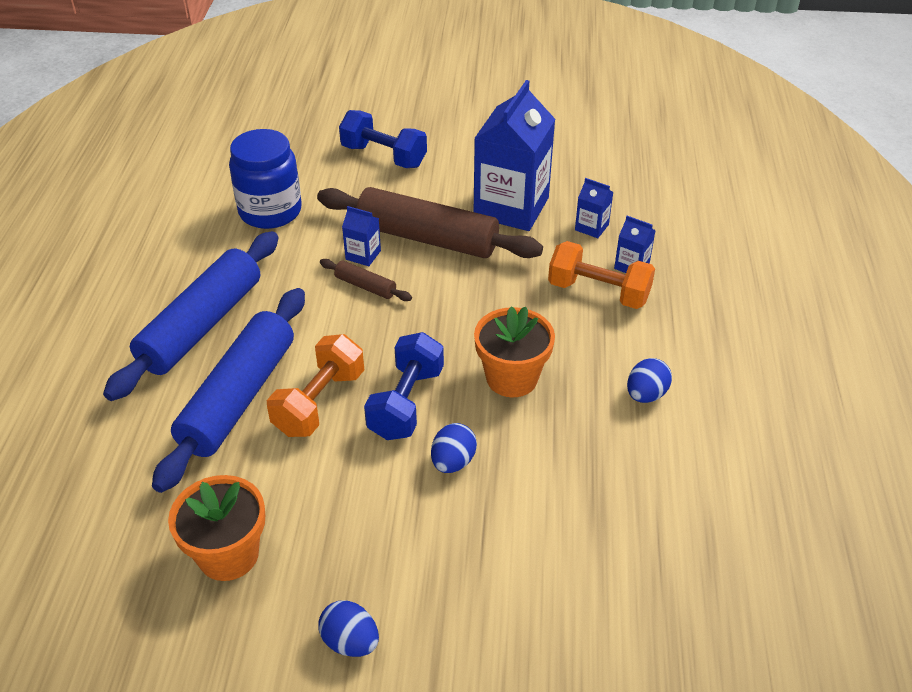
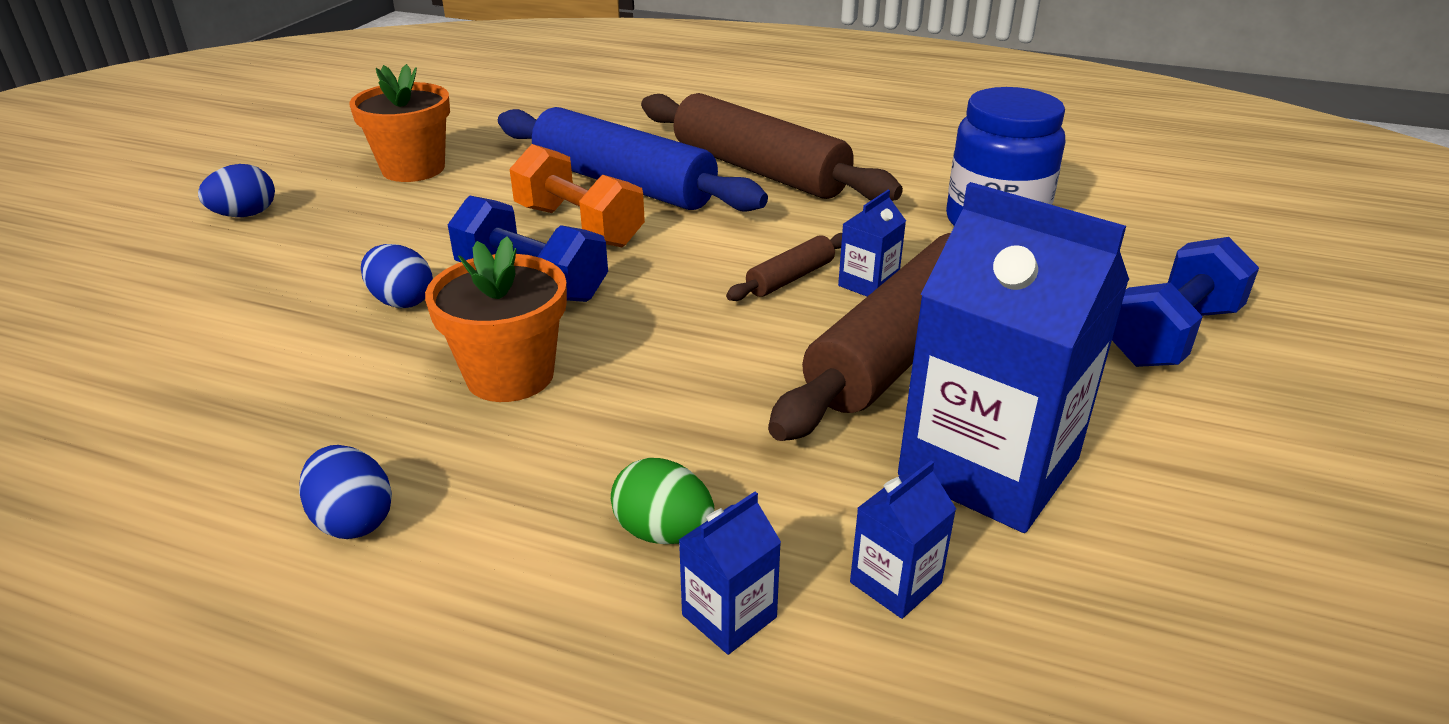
camera: 105 degrees right, 10 degrees down
(202, 326) = (759, 170): blue rolling pin -> brown rolling pin
(598, 292) = (663, 532): orange dumbbell -> green egg

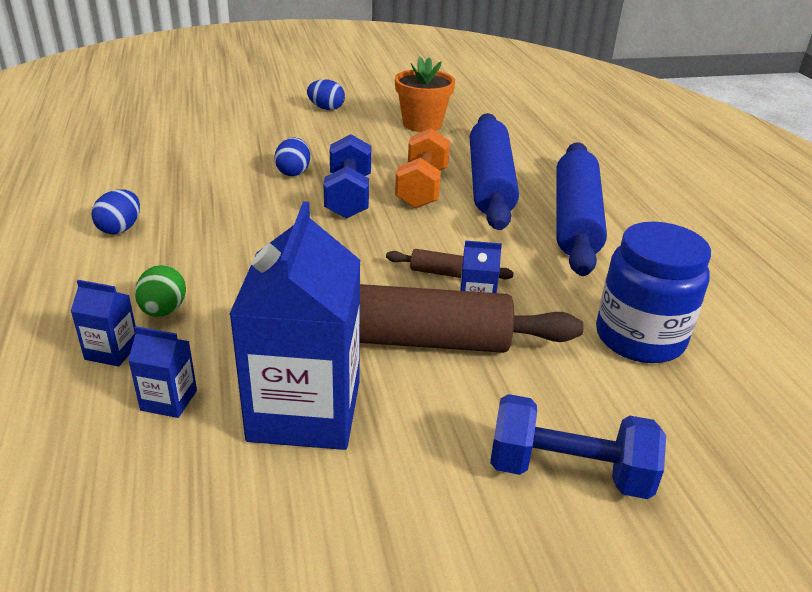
camera: 55 degrees right, 0 degrees up
(510, 375) = (257, 223): orange flower pot -> none
(759, 170) = (575, 220): brown rolling pin -> blue rolling pin

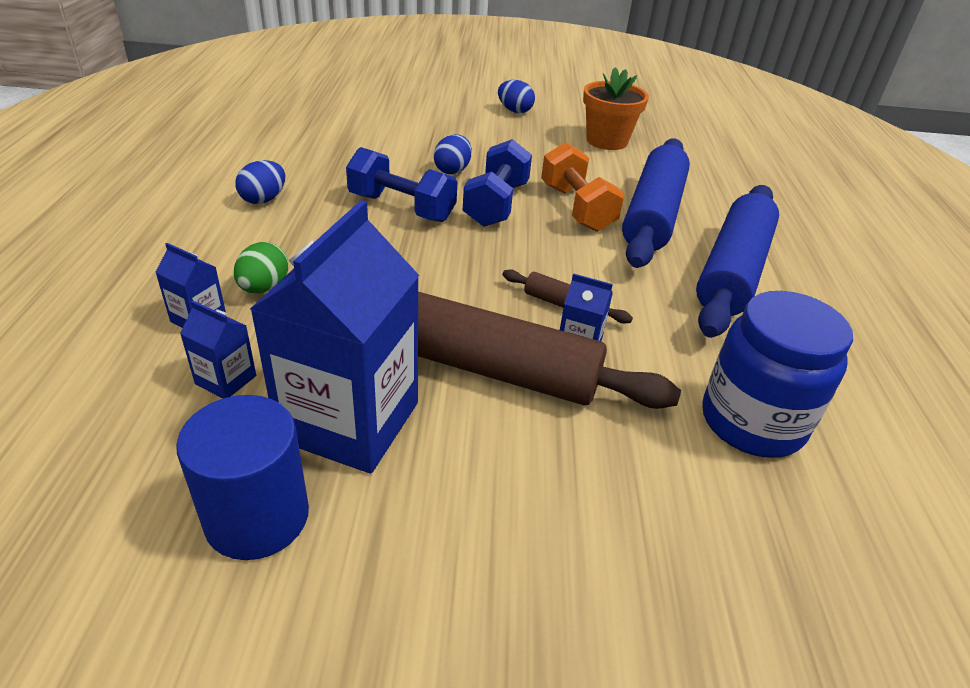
camera: 15 degrees right, 5 degrees up
(260, 510) = (257, 517): none -> blue cylinder
(422, 188) = (576, 208): orange dumbbell -> orange dumbbell turned 45 degrees counterclockwise
(568, 471) = (600, 560): blue dumbbell -> blue dumbbell (401, 208)

